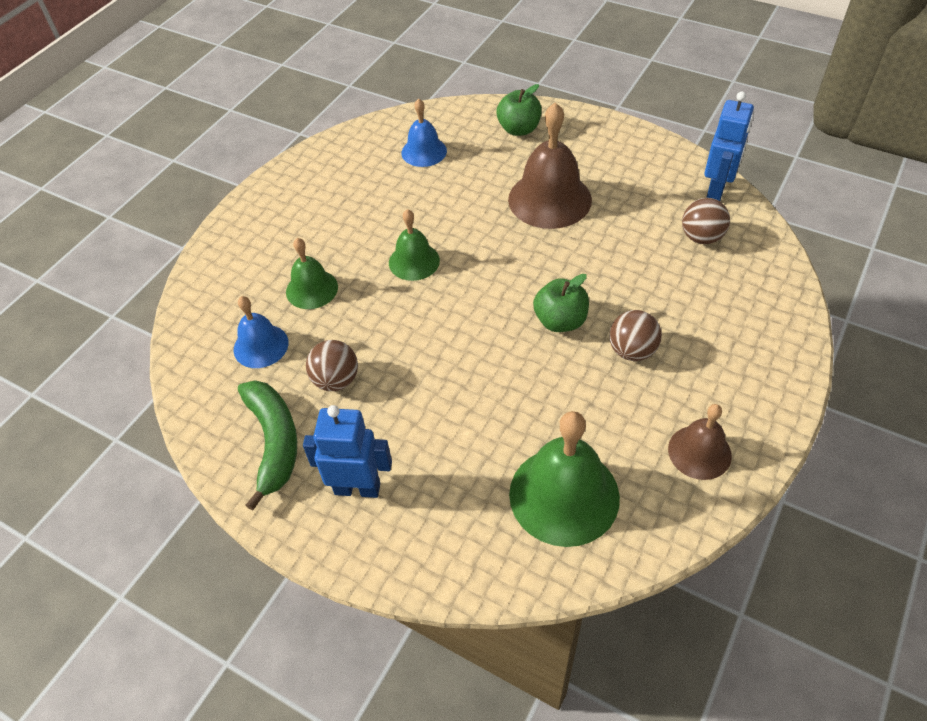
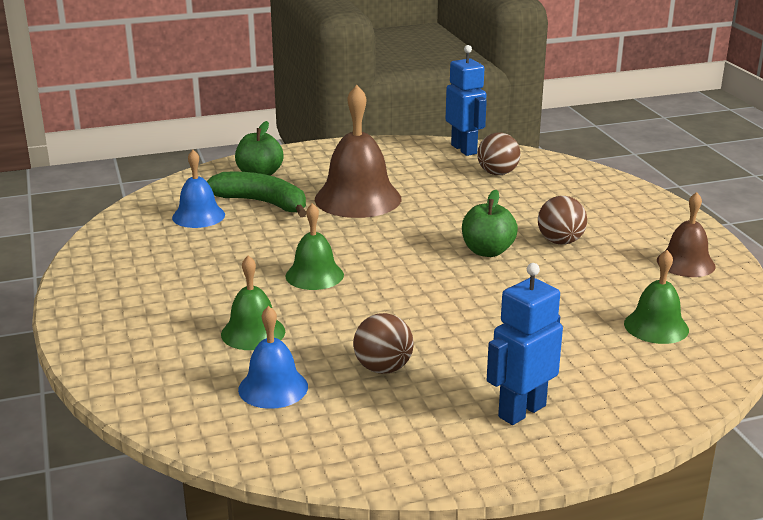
camera: 50 degrees left, 25 degrees down
(274, 442) = (403, 431): green banana -> green banana (262, 203)
(564, 495) = (656, 326): green bell -> green bell, size x0.58

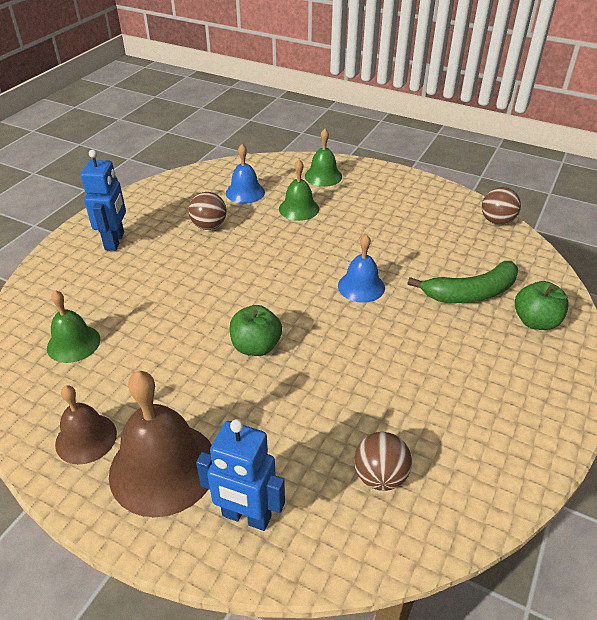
camera: 135 degrees right, 15 degrees up
(198, 216) = (477, 257): blue bell -> blue bell (361, 286)
(314, 275) = (330, 257): green bell -> green bell (323, 176)
(358, 198) = (425, 343): brown bell -> brown bell (163, 467)
(464, 149) = (471, 505): blue robot -> blue robot (246, 516)
(560, 241) = (214, 397): brown ball -> brown ball (497, 221)

